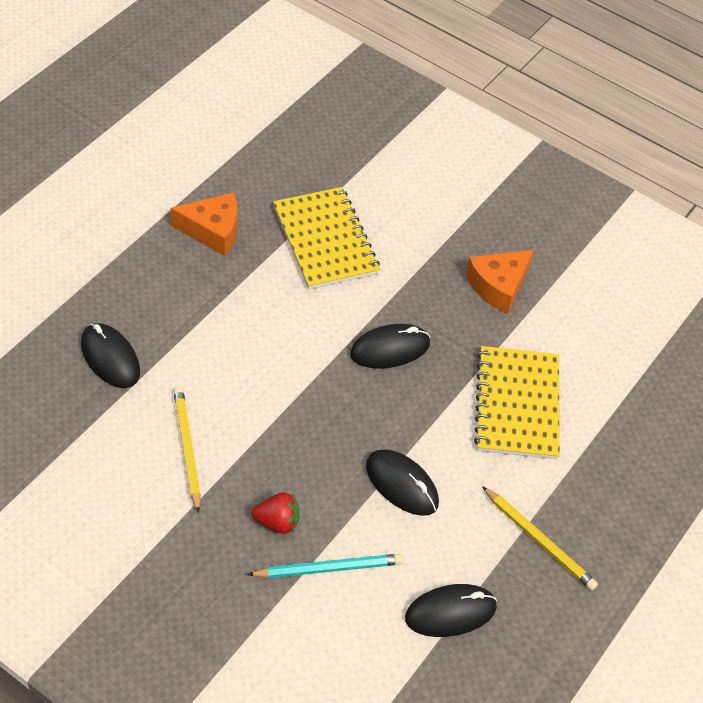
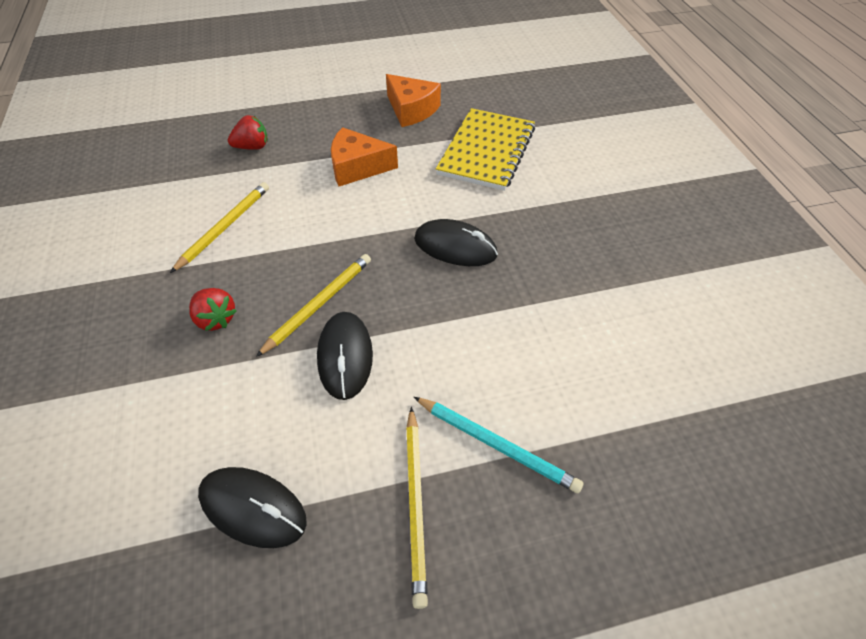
camera: 45 degrees right, 0 degrees up
(110, 358) = (252, 147): black mouse -> red strawberry
(328, 568) = (206, 383): turquoise pencil -> turquoise pencil (497, 444)
(340, 460) = (319, 304): none -> yellow pencil
(498, 286) = (605, 252): orange cheese -> orange cheese (357, 167)
(517, 404) = (526, 357): yellow notebook -> none

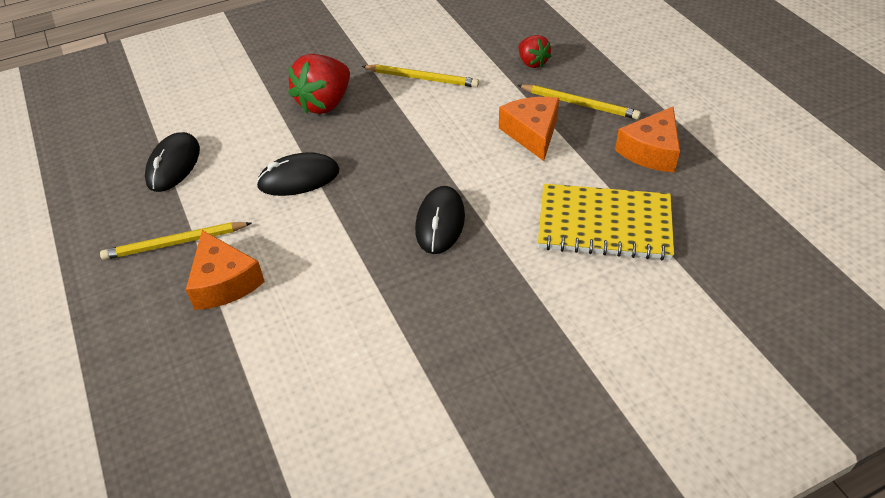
camera: 80 degrees right, 5 degrees down
(216, 319) = (324, 103): red strawberry -> red strawberry, size x1.74
(319, 304) = (349, 151): yellow pencil -> yellow pencil (579, 104)
(497, 444) = (224, 282): turquoise pencil -> orange cheese

